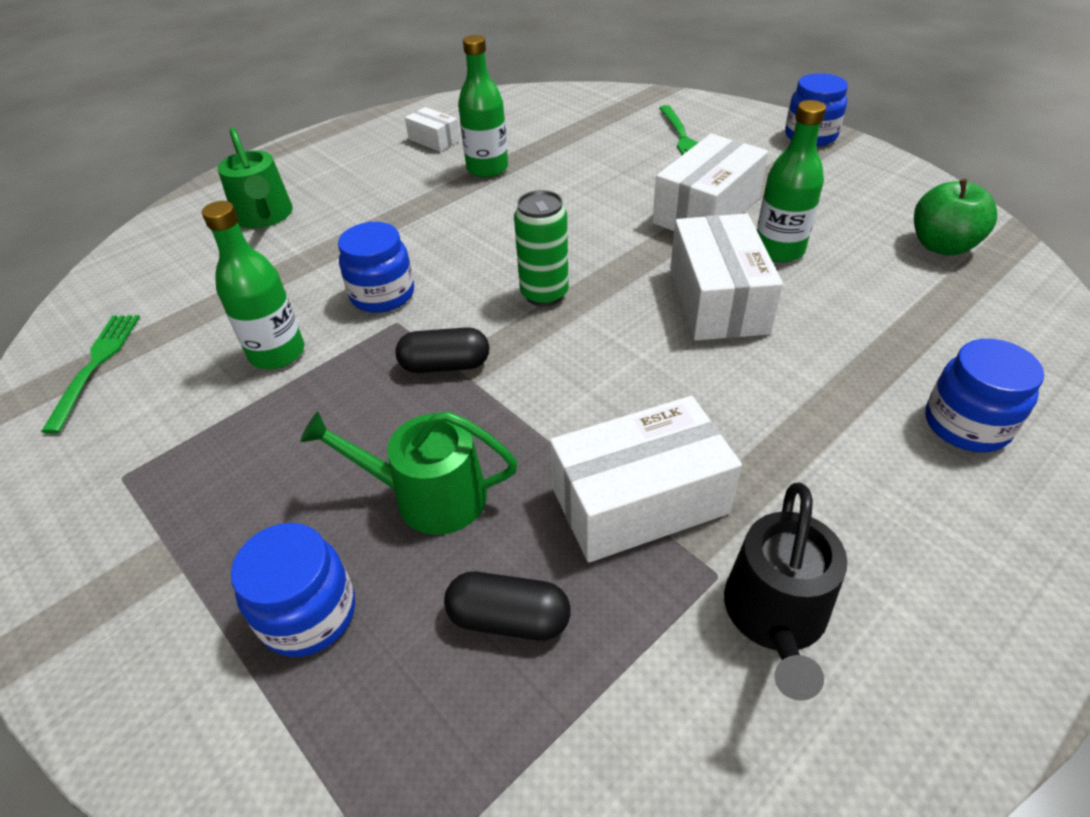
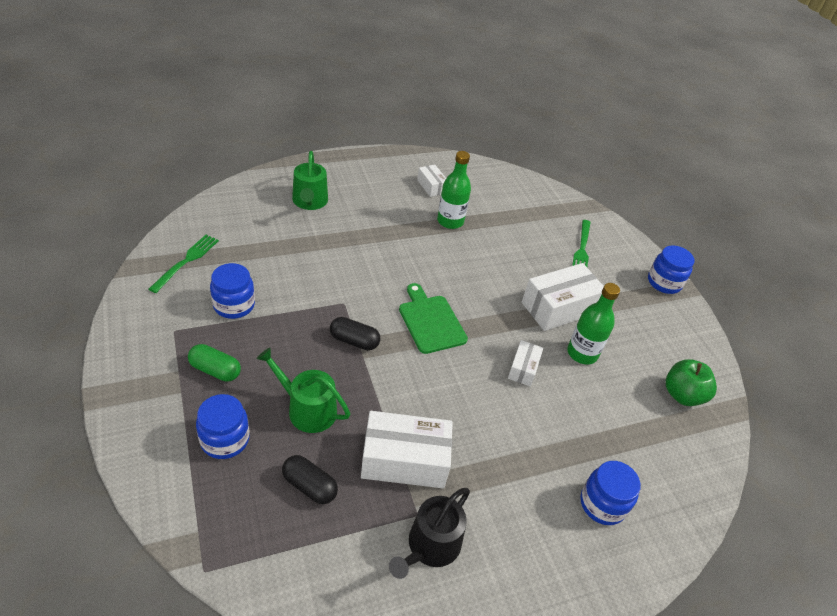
camera: 15 degrees right, 0 degrees up
(230, 507) = (215, 370): none -> green capsule
(277, 353) = (275, 294): green bottle -> none
(382, 295) = (345, 283): blue jar -> blue jar (234, 305)
(544, 294) = (431, 321): green can -> green cutting board
(717, 300) = (523, 368): white box -> white box, size x0.52

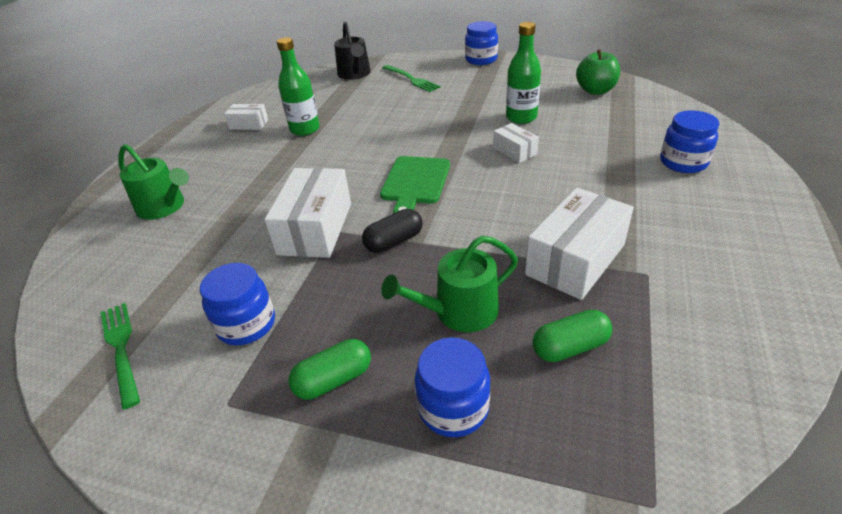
camera: 45 degrees left, 5 degrees down
(309, 486) = (570, 347): black capsule -> green capsule
(430, 546) = (690, 279): black watering can -> black watering can (355, 74)
(431, 321) = (415, 182): green cutting board -> green cutting board turned 90 degrees counterclockwise
(559, 308) = (463, 111): white box -> white box (315, 228)

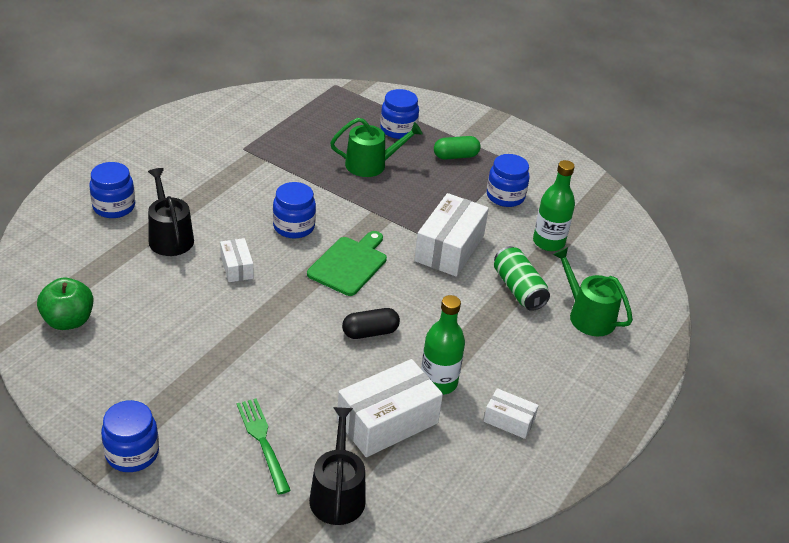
camera: 170 degrees left, 0 degrees up
(121, 348) = (585, 206): green fork -> none
(235, 210) = (518, 289): none -> green can
(394, 242) = (391, 218): black capsule -> black capsule (370, 332)
(494, 199) = (294, 227): none -> blue jar
(521, 117) = (190, 309): green bottle -> green bottle (548, 242)
(570, 347) = (322, 133): green capsule -> none
(575, 260) = (277, 168): white box -> white box (387, 421)
(599, 155) = (169, 237): none -> black watering can

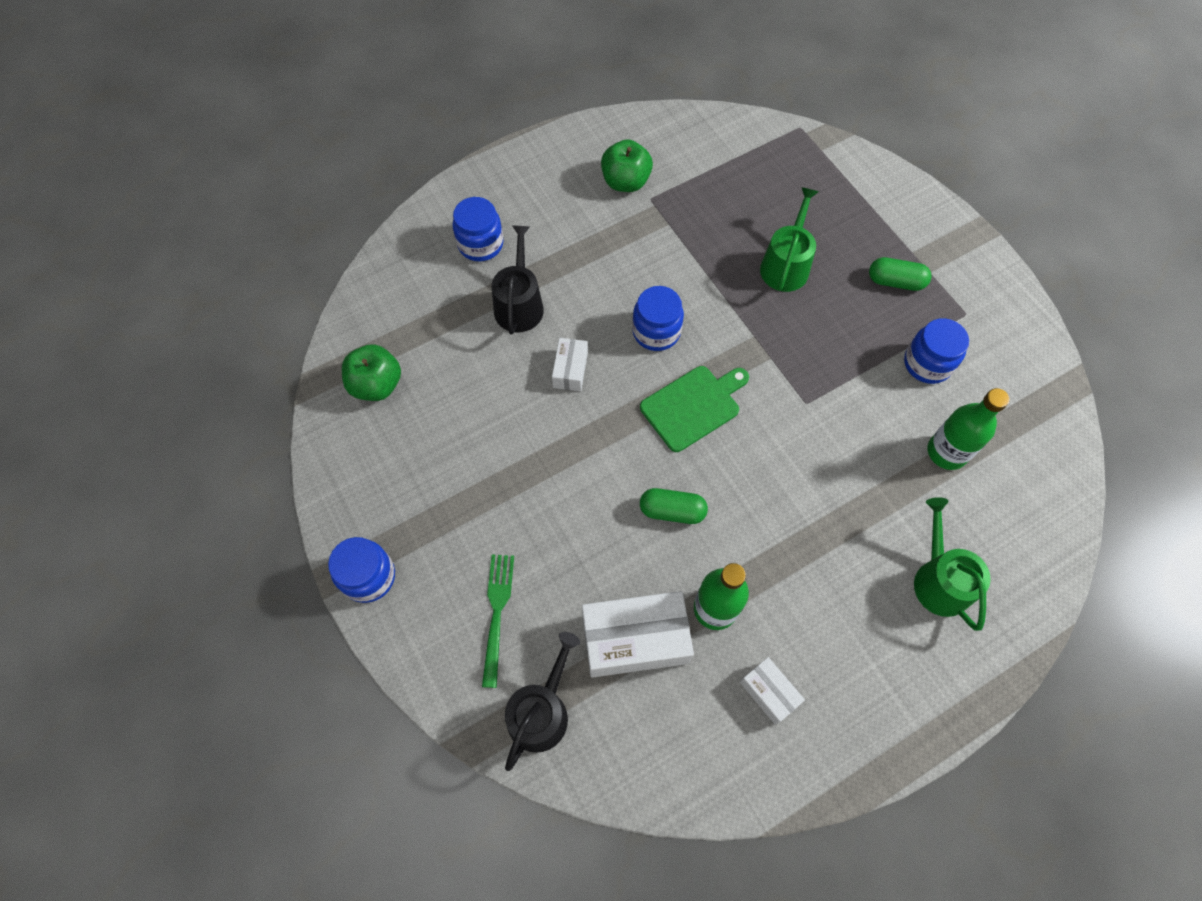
camera: 30 degrees right, 25 degrees up
(217, 143) = (625, 182): none -> green apple
(370, 332) = (672, 511): black capsule -> green capsule
(371, 164) = (786, 265): green watering can -> green watering can turned 90 degrees counterclockwise
(398, 130) = (844, 220): blue jar -> none
(449, 248) = (820, 421): white box -> none
(518, 289) = (873, 510): green can -> none

